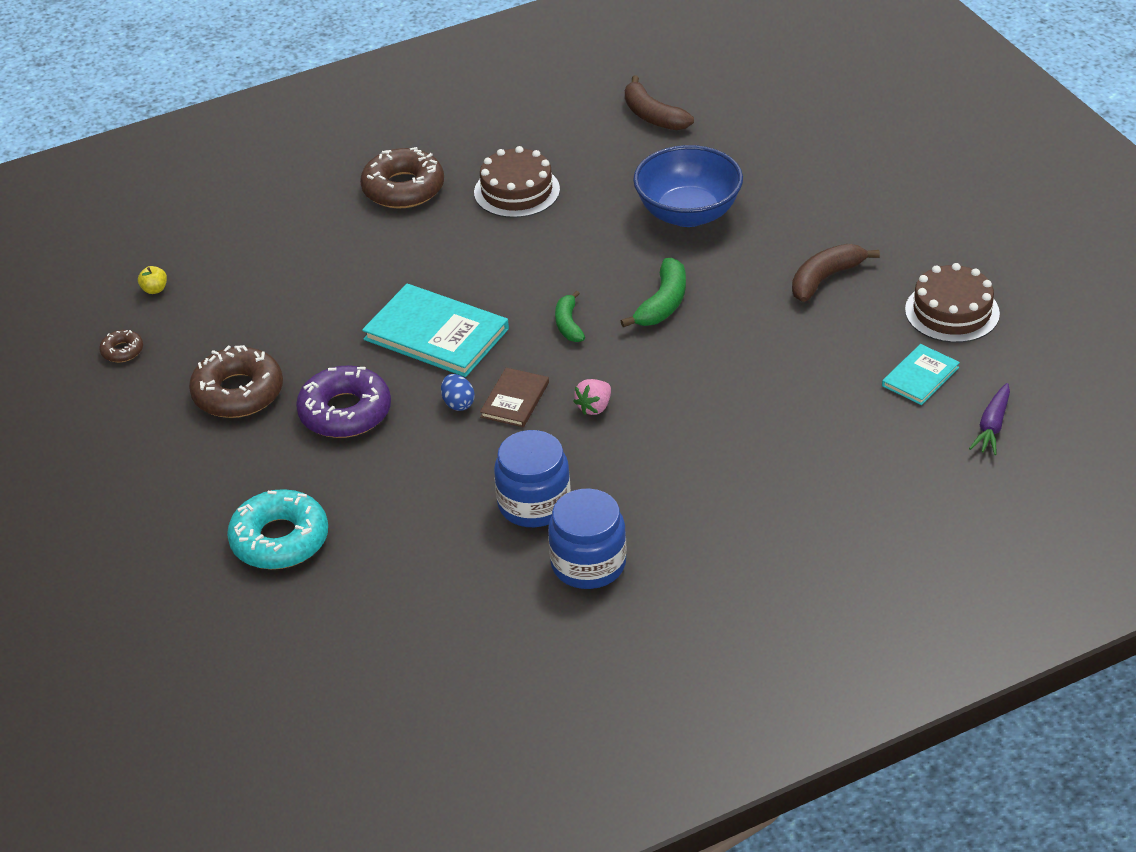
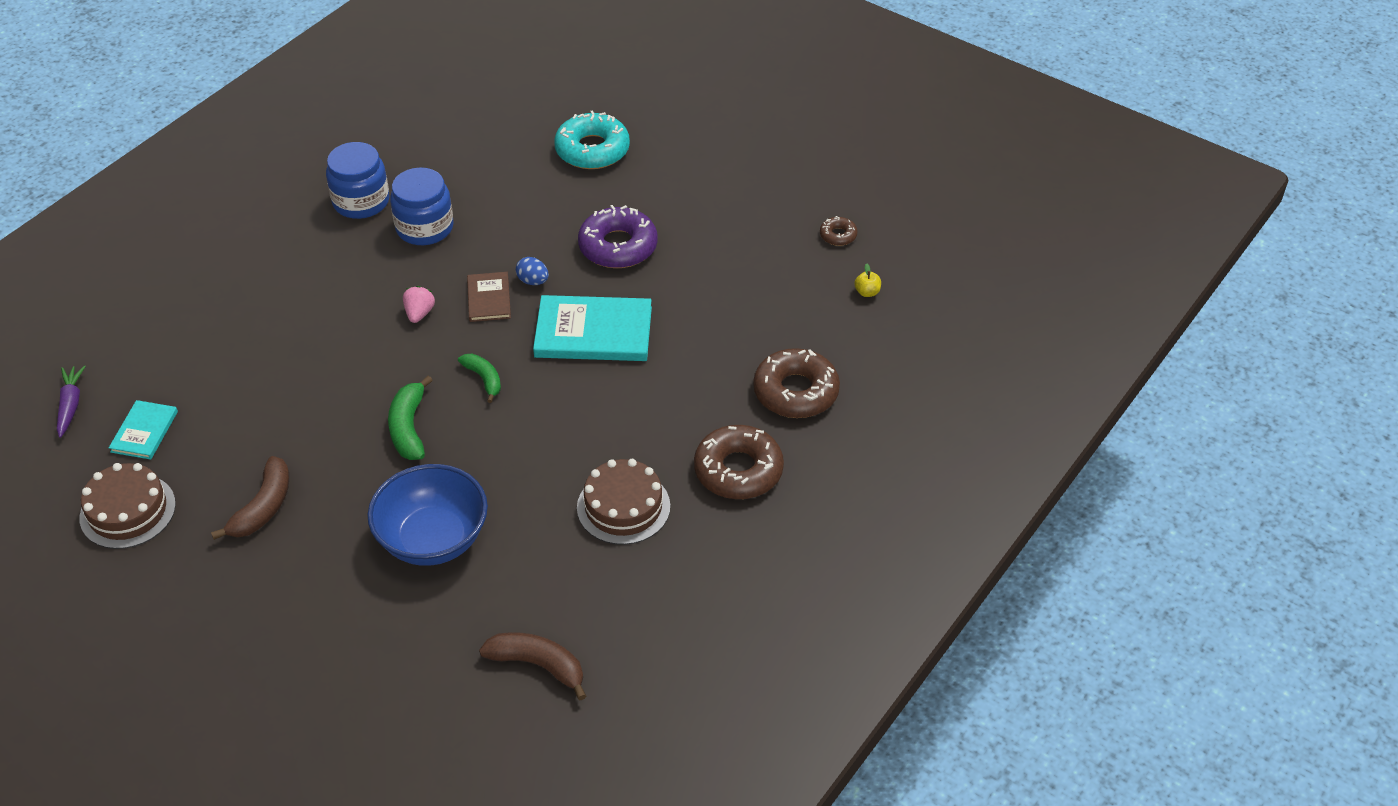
camera: 150 degrees right, 5 degrees up
(238, 392) = (714, 234): brown donut -> brown donut (795, 392)

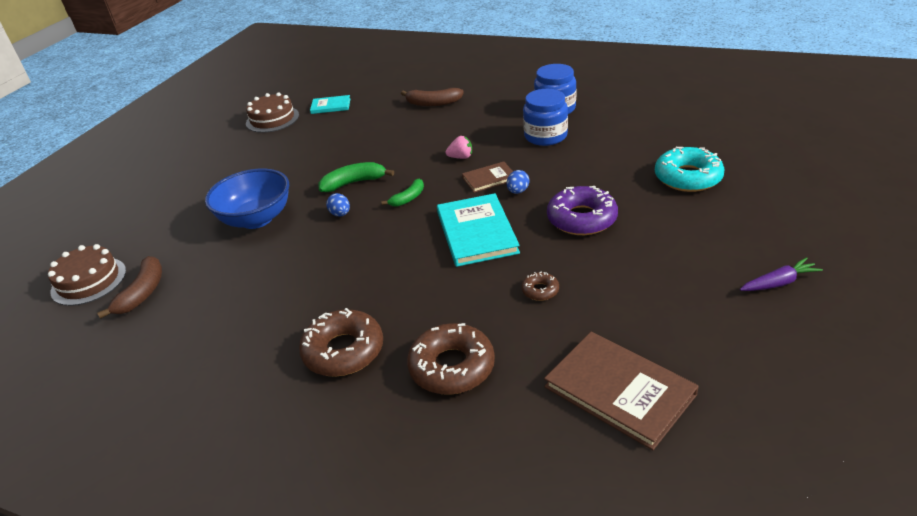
camera: 80 degrees right, 10 degrees down
(70, 405) = (345, 83): purple carrot -> purple carrot (778, 283)
(263, 507) = (279, 155): brown banana -> brown banana (433, 103)
(478, 449) = (340, 214): none -> blue egg
(623, 507) = (294, 295): brown cake -> brown cake (89, 281)
(838, 235) = (692, 348): brown donut -> brown donut (540, 290)
(867, 292) = (619, 390): yellow apple -> brown book

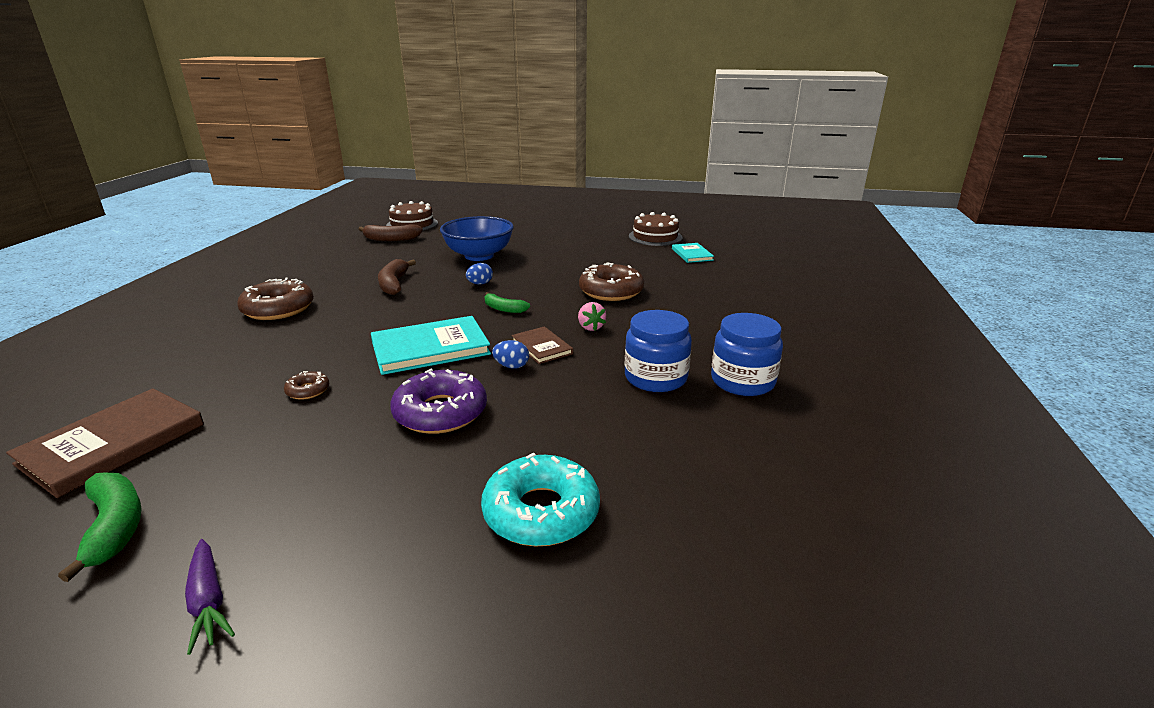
camera: 75 degrees right, 10 degrees down
(354, 183) = (535, 282): green banana -> green banana (114, 527)
(433, 103) = (721, 300): brown banana -> brown banana (394, 284)
(452, 367) = (223, 353): brown donut -> brown donut (611, 291)

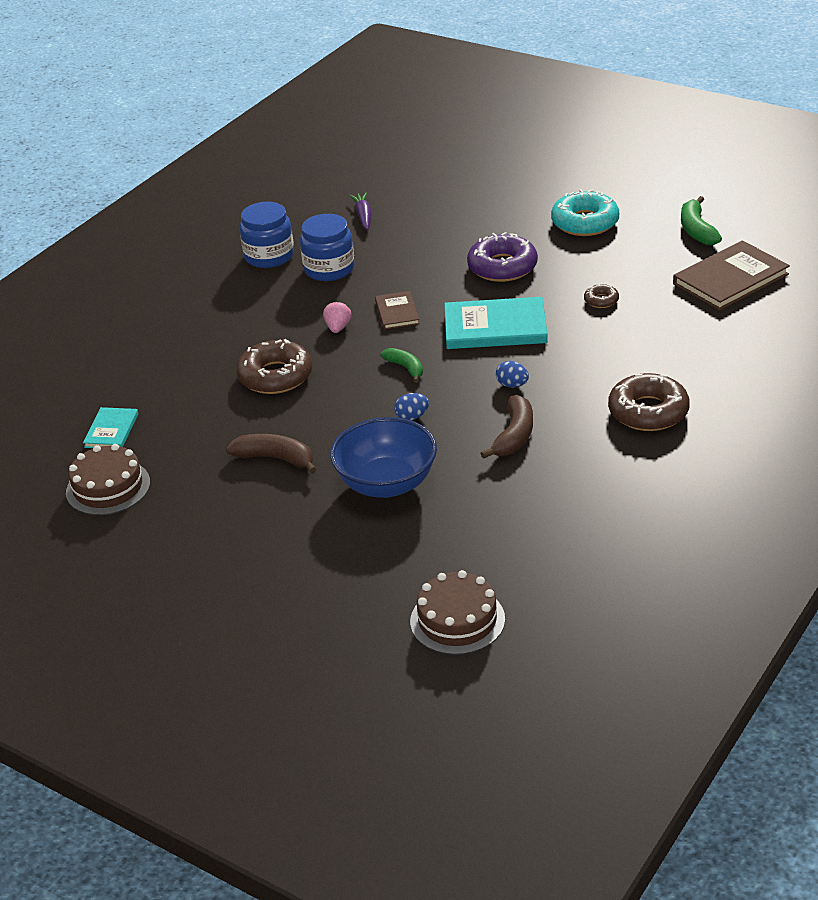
camera: 155 degrees left, 10 degrees up
(208, 601) = (632, 194): purple carrot -> purple carrot (363, 216)
(391, 239) = (502, 565): brown banana -> brown banana (275, 458)
(511, 366) = (433, 297): blue egg -> blue egg (512, 385)
(541, 512) = (464, 204): turquoise donut -> turquoise donut (585, 222)

